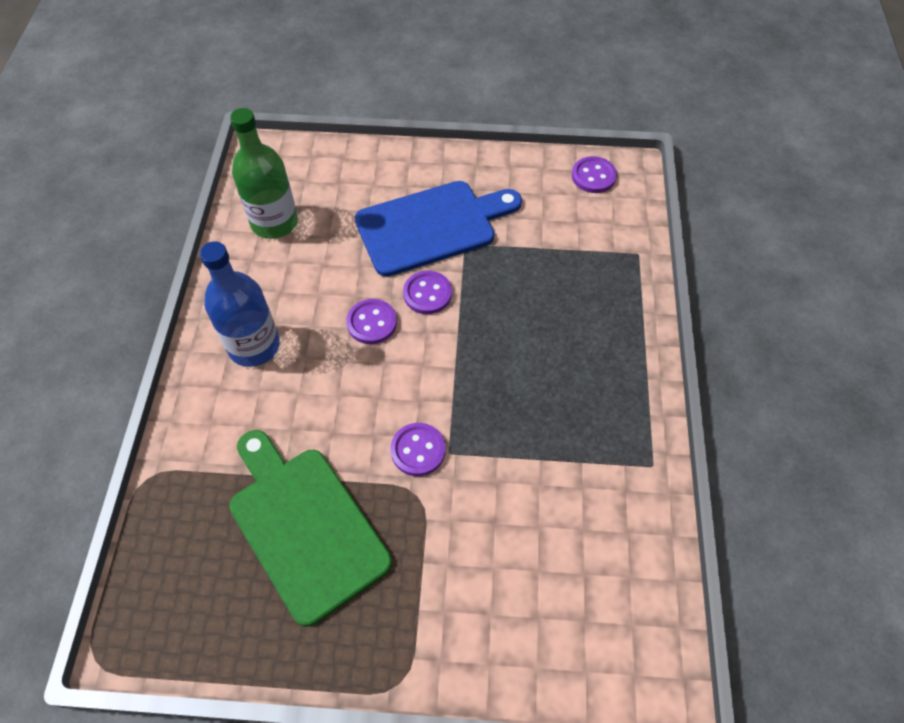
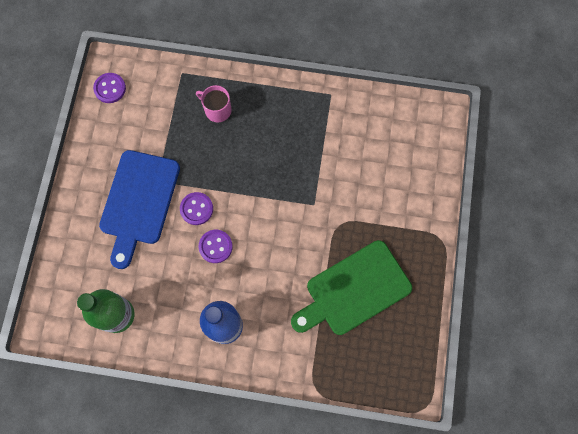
camera: 85 degrees left, 15 degrees up
(418, 450) = (311, 222): purple button -> none
(431, 226) = (138, 202): blue cutting board -> blue cutting board turned 150 degrees counterclockwise
(588, 303) = (217, 110): none -> pink mug

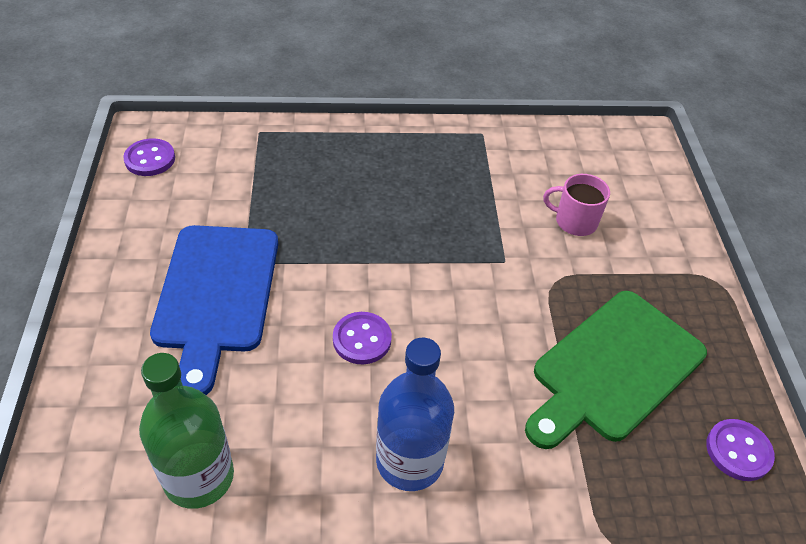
camera: 15 degrees left, 25 degrees down
(196, 209) = (317, 291): purple button -> purple button (738, 451)
(217, 110) = (322, 166): pink mug -> pink mug (574, 221)

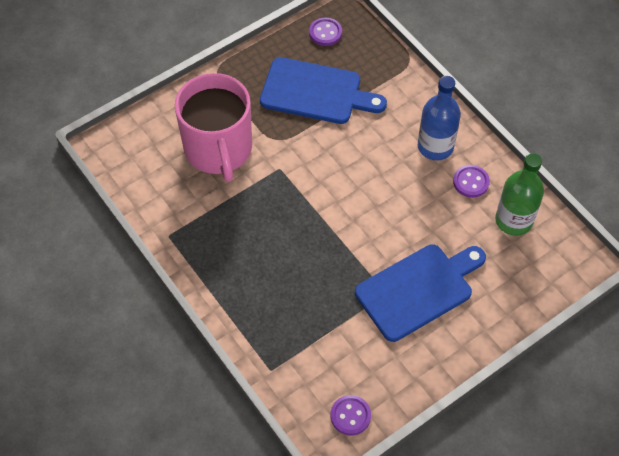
camera: 120 degrees left, 10 degrees up
(362, 339) = (388, 203): purple button -> purple button (471, 182)
(574, 221) = (218, 149): pink mug -> pink mug, size x2.33
(613, 368) = (316, 92): green cutting board -> blue cutting board

